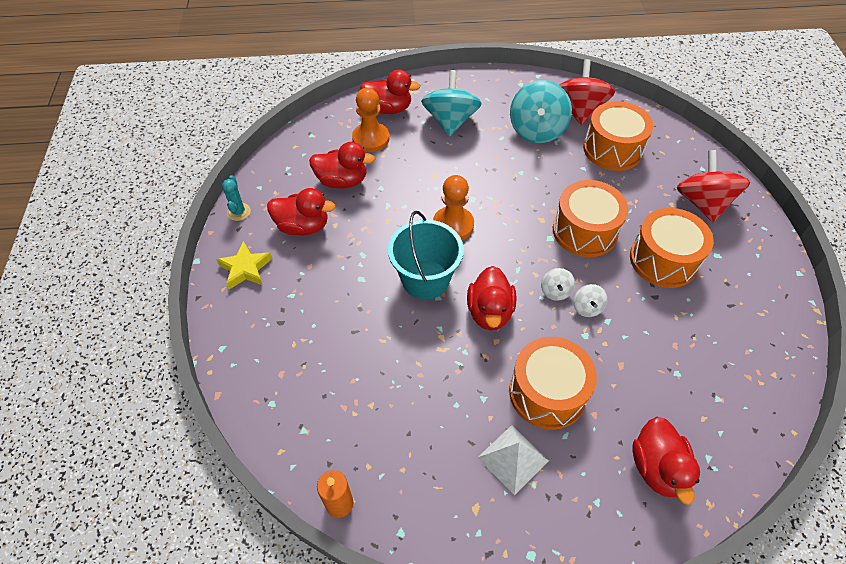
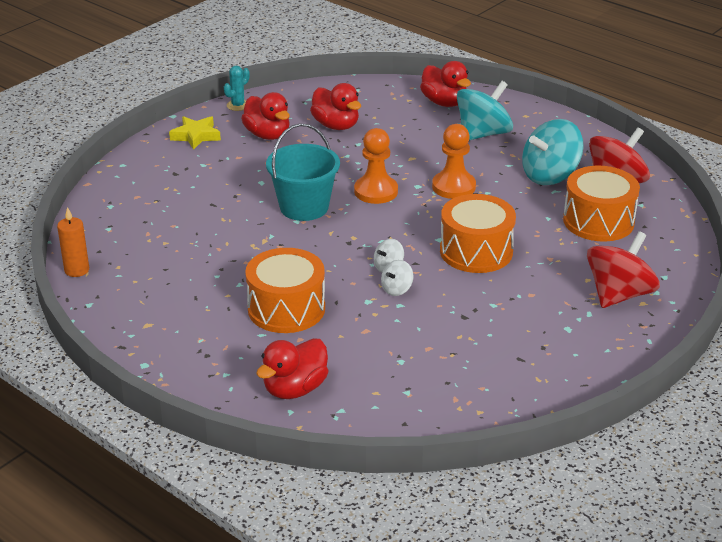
camera: 45 degrees right, 20 degrees down
(371, 139) = (399, 113): orange pawn -> orange pawn (453, 187)
(489, 312) = (319, 248): red duck -> none
(513, 458) = (208, 321): white pyramid -> none
(663, 260) = (512, 303): orange drum -> none

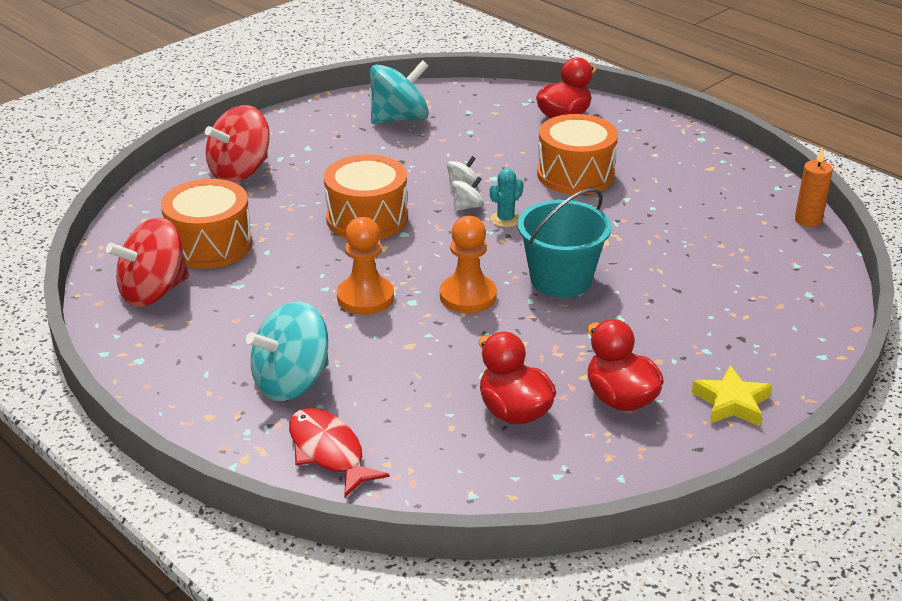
camera: 175 degrees left, 0 degrees up
(238, 105) = (679, 466): turquoise cactus -> turquoise cactus (505, 219)
(444, 102) = (328, 452): red duck -> red fish
(550, 175) = (232, 307): turquoise spinning top -> turquoise spinning top (399, 119)

